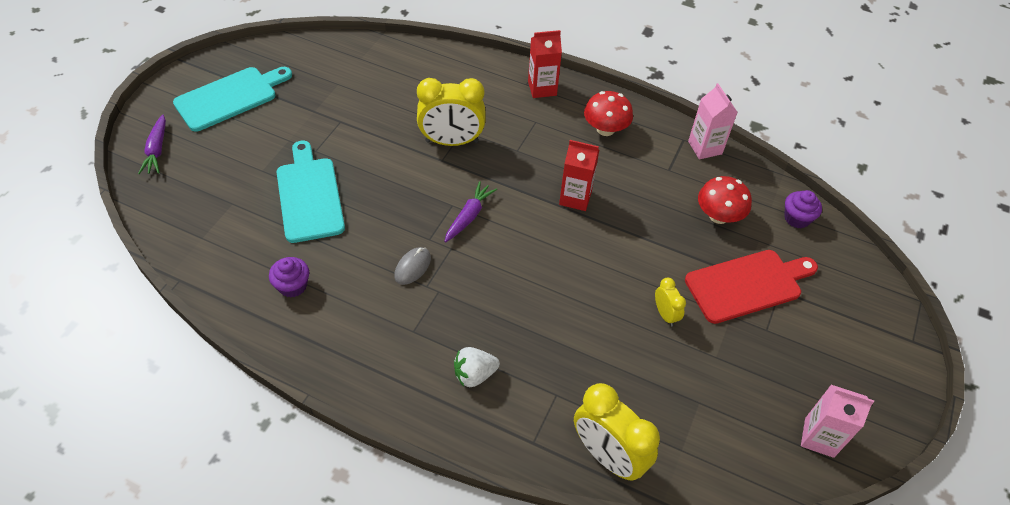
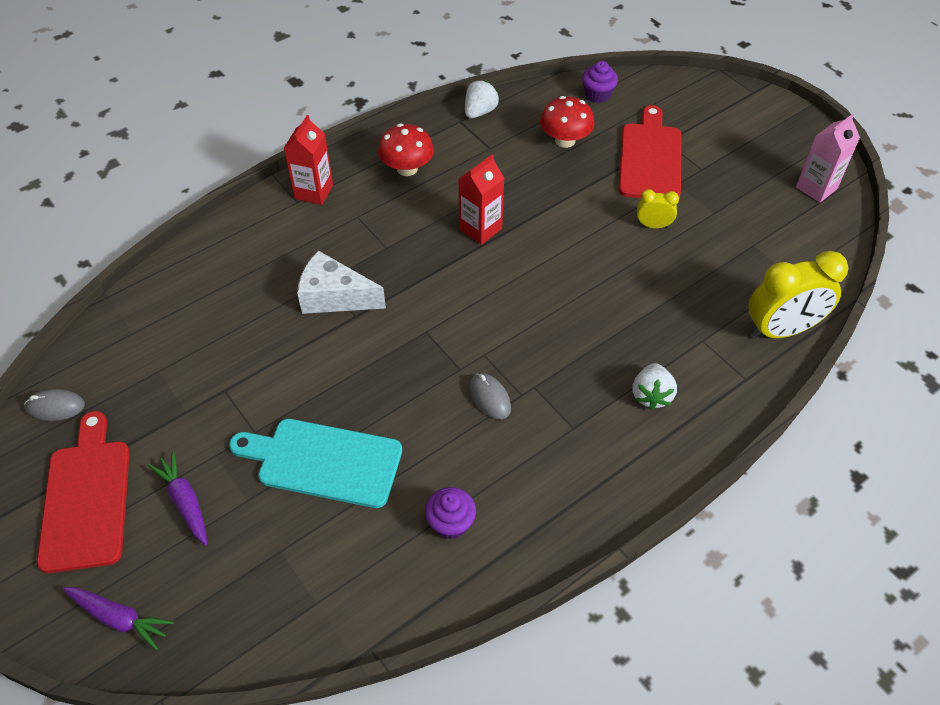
camera: 60 degrees left, 0 degrees up
(230, 97) = (86, 498): turquoise cutting board -> red cutting board
(287, 53) = (55, 407): none -> grey mouse
(452, 141) = (334, 297): yellow clock -> white cheese
(469, 216) = (450, 322): purple carrot -> purple carrot (185, 502)
(705, 147) = (480, 112): pink carton -> white strawberry

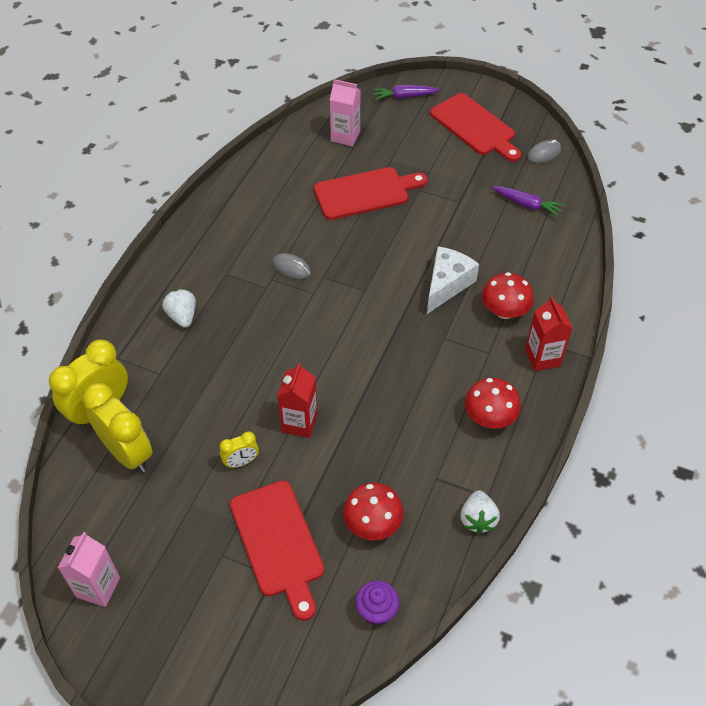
camera: 150 degrees right, 0 degrees up
(185, 502) = (422, 146): purple carrot -> purple carrot (527, 205)
(271, 581) = (345, 136): none -> pink carton
(304, 245) = (504, 311): none -> red mushroom
(323, 462) = (365, 193): turquoise cutting board -> red cutting board
(334, 297) = (447, 285): white cheese -> white cheese turned 45 degrees counterclockwise
(451, 523) = (270, 196): purple cupcake -> none
(480, 229) = (384, 388): red carton -> red carton (299, 423)
(762, 277) = (127, 453): none -> yellow clock

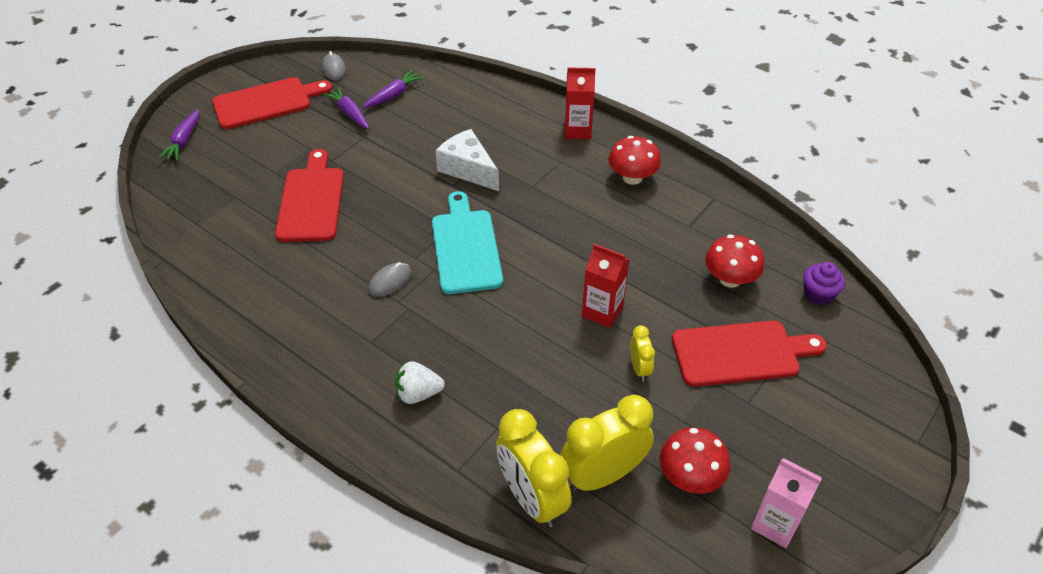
camera: 75 degrees left, 5 degrees down
(345, 136) = (213, 199): pink carton -> none
(346, 307) = (465, 247): none -> turquoise cutting board
(477, 519) = (735, 209): white strawberry -> none
(486, 182) = (349, 113): none -> purple carrot
(504, 311) = (516, 140): red mushroom -> red mushroom (690, 477)

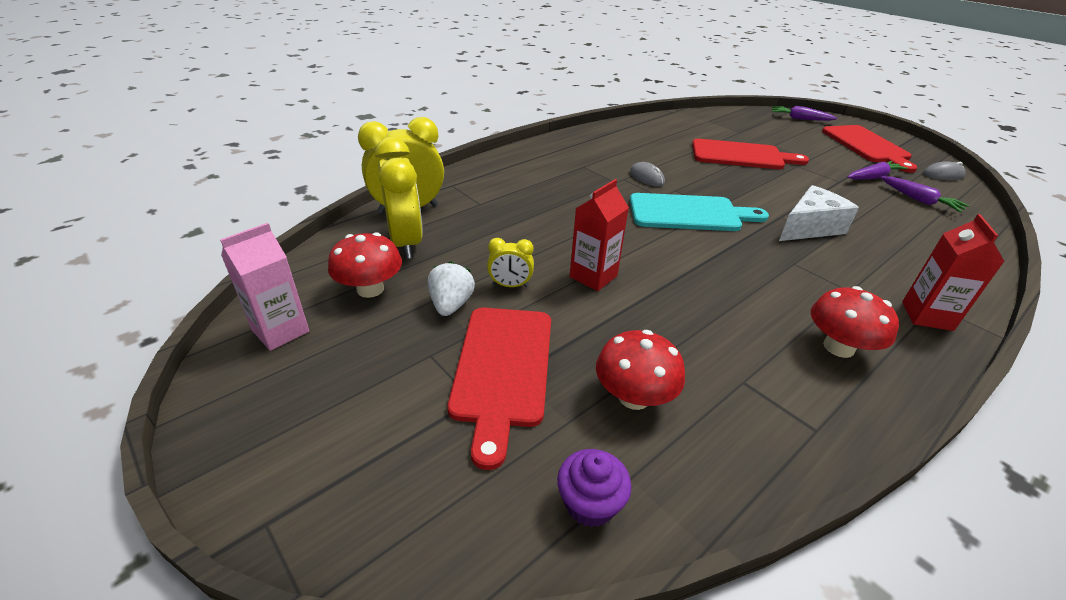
camera: 100 degrees right, 10 degrees down
(418, 393) = (527, 178): white strawberry -> white strawberry (451, 305)

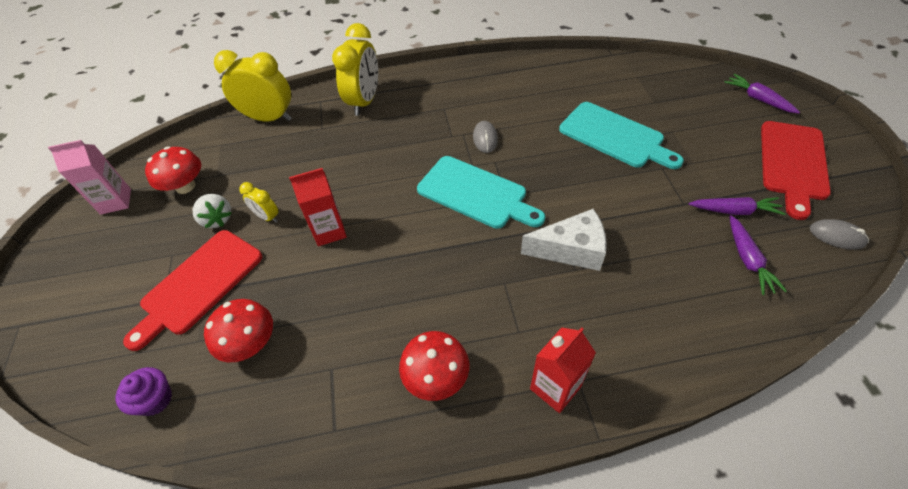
camera: 35 degrees right, 15 degrees up
(406, 243) = (239, 152): yellow clock -> yellow clock (364, 101)
(451, 305) = (217, 219): white strawberry -> white strawberry turned 105 degrees clockwise
(741, 155) = (615, 136): red cutting board -> turquoise cutting board

